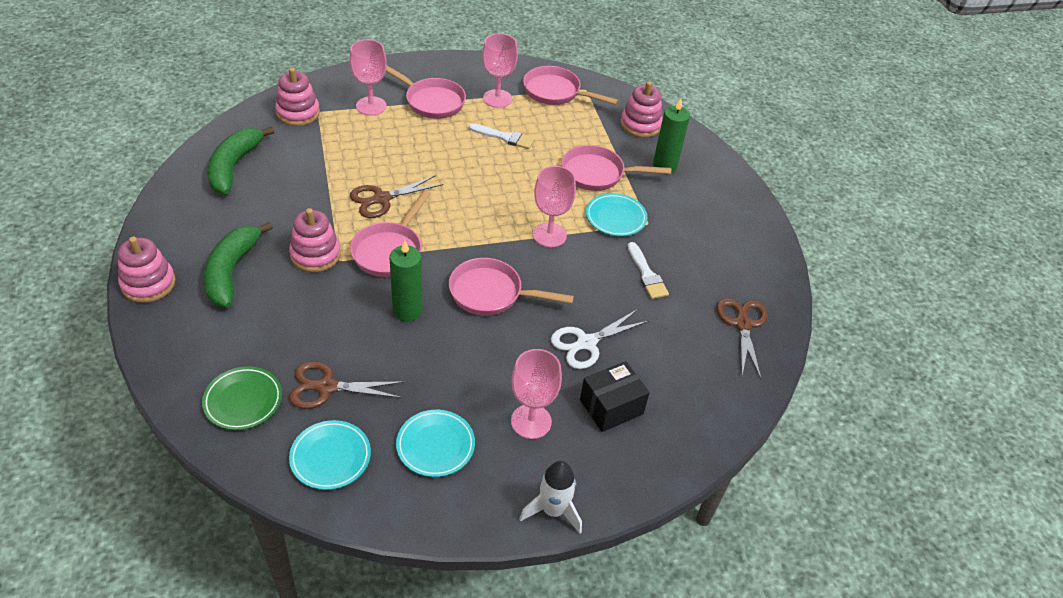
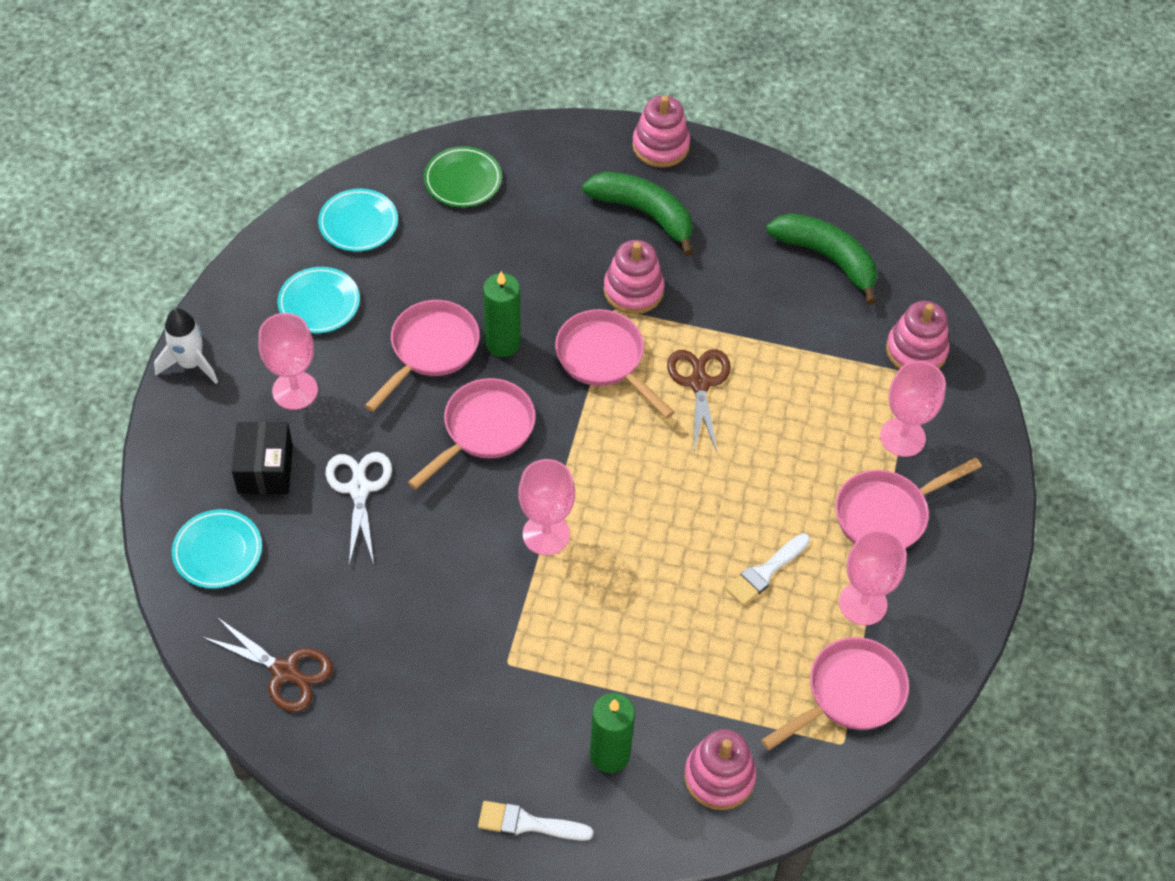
camera: 120 degrees right, 10 degrees up
(327, 387) = (440, 245): brown scissors -> none
(597, 174) = (634, 653): pink pan -> pink pan (430, 350)
(615, 218) = (538, 628): turquoise plate -> turquoise plate (218, 551)
(646, 274) = (422, 609): white brush -> white brush (528, 823)

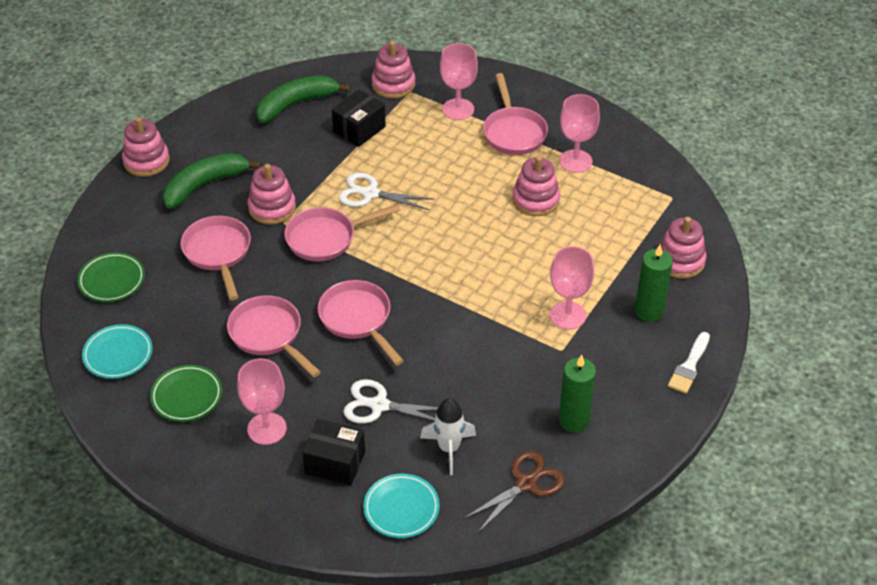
camera: 70 degrees left, 10 degrees down
(191, 364) = (205, 496): white rocket -> white rocket (449, 448)
(319, 303) = (187, 396): turquoise plate -> green plate
(502, 343) = (283, 291): green candle -> green candle (574, 421)
(546, 534) = (463, 305): pink goblet -> pink goblet (567, 315)
(699, 383) = (370, 194): brown scissors -> white scissors
(765, 572) = (535, 200): white brush -> pink stacking toy
(812, 337) = (359, 129): none -> black box
(849, 694) = (638, 185): pink pan -> pink pan (218, 253)

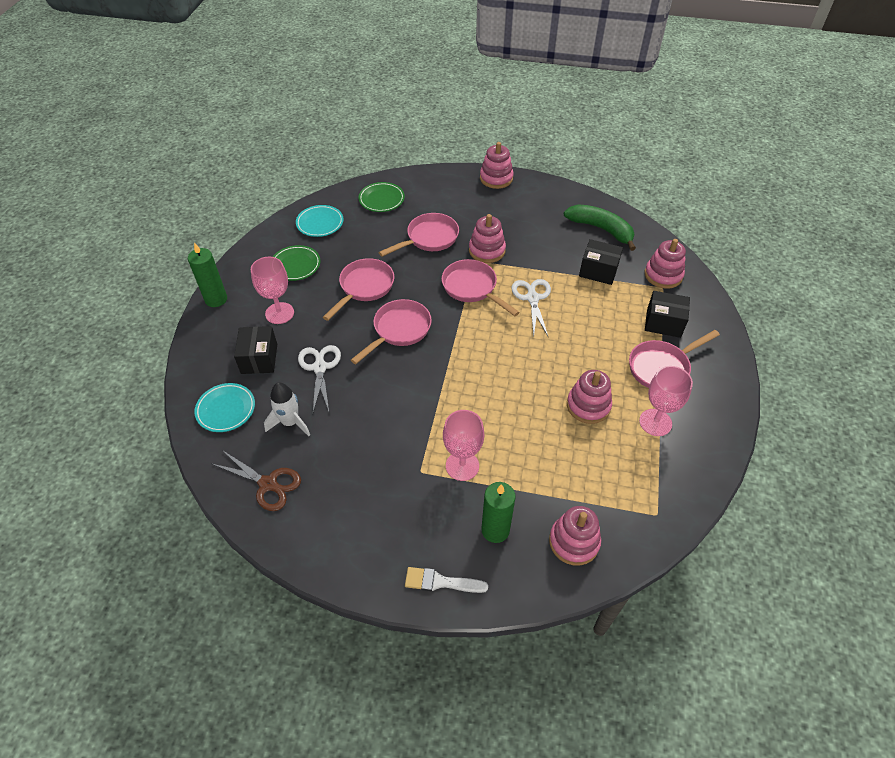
camera: 70 degrees right, 5 degrees up
(204, 185) = (490, 211): green banana -> none
(458, 109) = (663, 323): pink goblet -> black box
(574, 421) = (344, 501): green candle -> green candle (216, 299)

